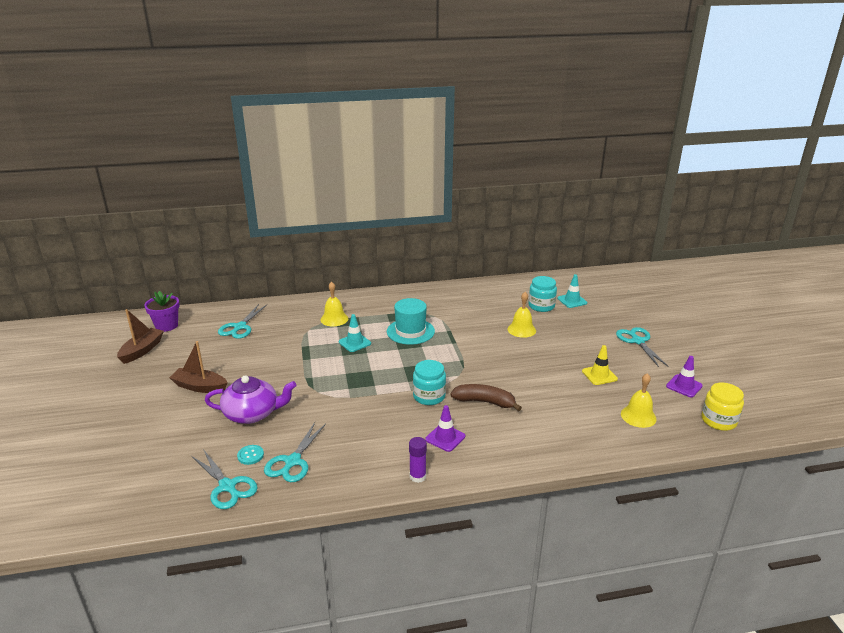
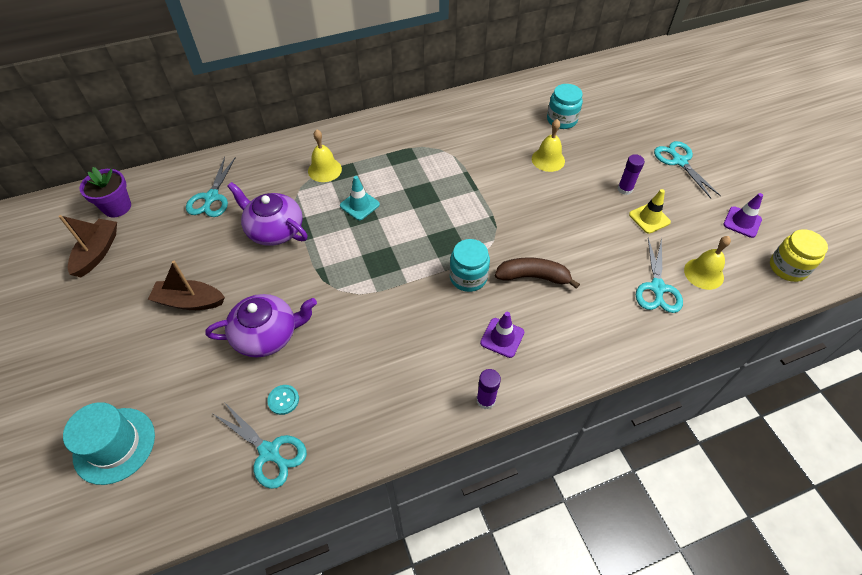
camera: 10 degrees left, 25 degrees up
(281, 351) = (274, 230): none -> purple teapot
(292, 462) = (336, 402): turquoise scissors -> turquoise scissors (657, 288)
(410, 331) = (421, 178): turquoise hat -> turquoise hat (114, 445)
(572, 301) = (594, 107): turquoise traffic cone -> none
(583, 354) = (625, 189): none -> purple glue stick

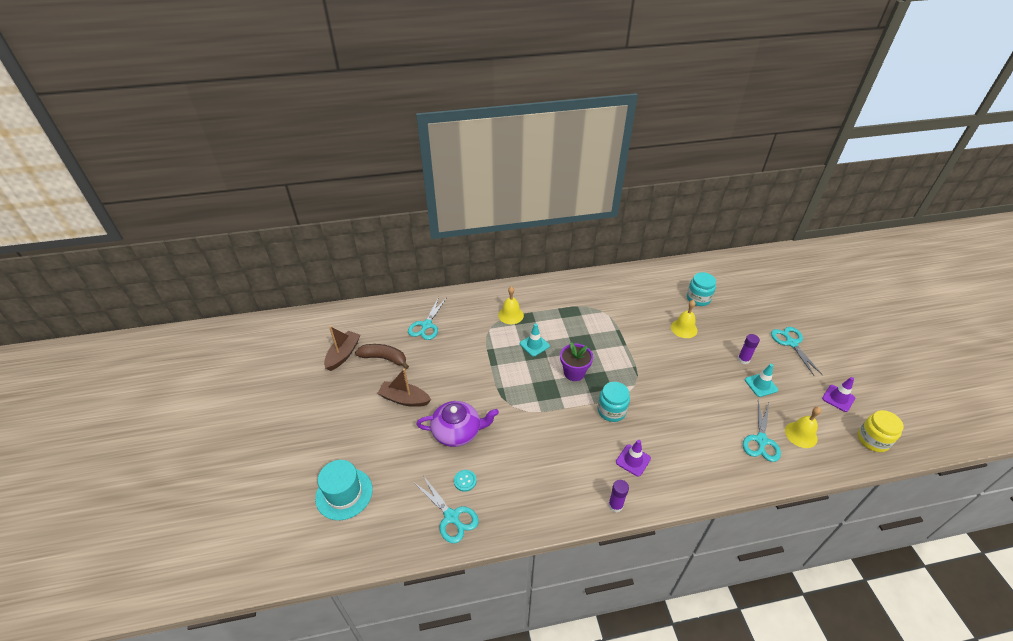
camera: 10 degrees right, 10 degrees down
(117, 207) = (359, 323): purple flower pot -> purple flower pot (574, 373)
(274, 230) = (470, 355): purple teapot -> none
(533, 277) = (662, 417): brown banana -> brown banana (384, 358)
(649, 218) = (761, 385): yellow traffic cone -> turquoise traffic cone

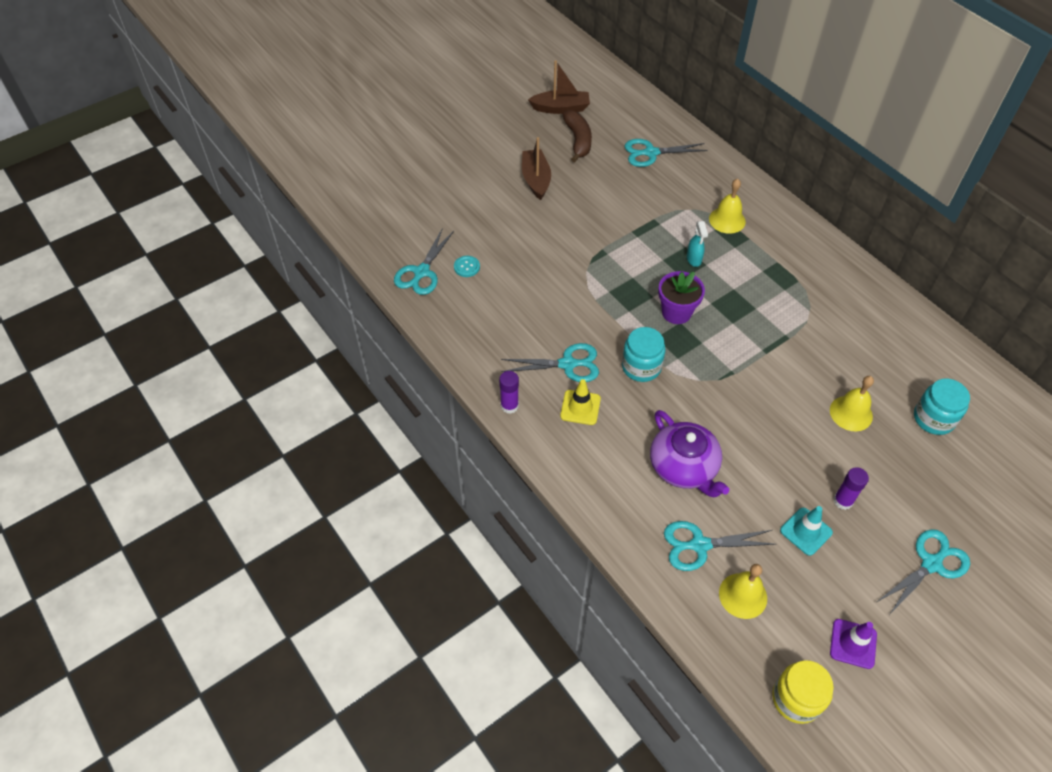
camera: 65 degrees right, 10 degrees up
(344, 493) = (403, 185): turquoise hat -> none
(457, 431) = (522, 238): purple teapot -> purple teapot (684, 467)
(534, 345) = (694, 259): turquoise traffic cone -> turquoise spray bottle
(592, 452) = (568, 364): none -> turquoise scissors
(633, 460) = (580, 407): purple traffic cone -> yellow traffic cone

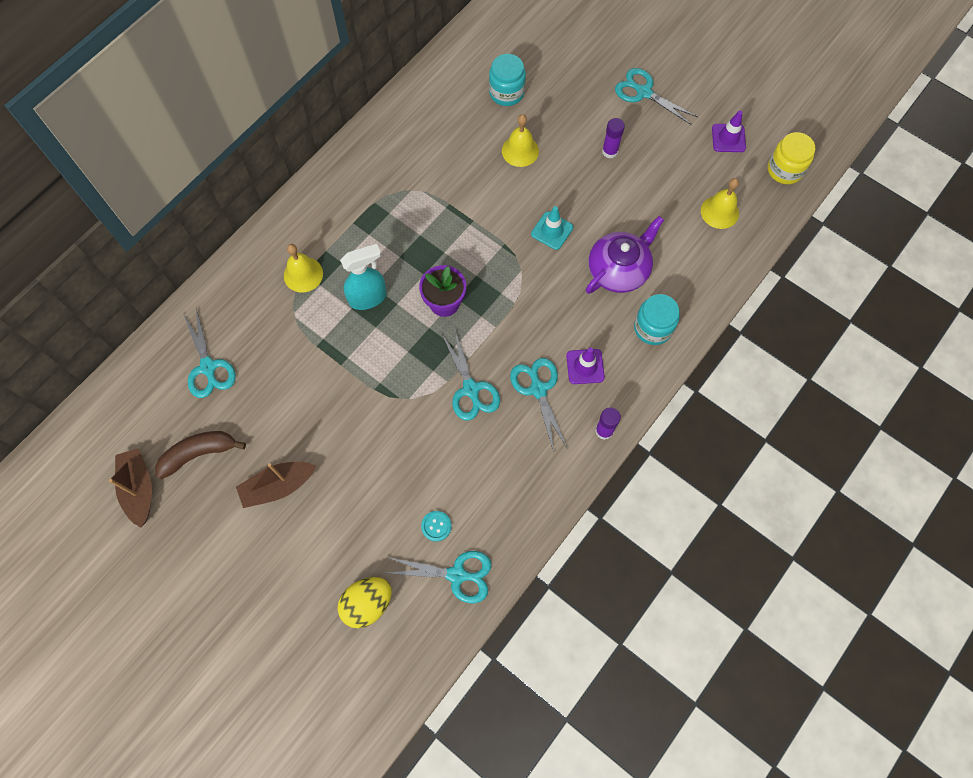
camera: 105 degrees left, 15 degrees up
(423, 216) = (367, 604): none -> yellow egg
(580, 407) = (585, 366): yellow traffic cone -> purple traffic cone
(641, 367) = (521, 322): turquoise jar -> turquoise jar (653, 328)
(694, 259) = (368, 297): turquoise spray bottle -> turquoise spray bottle, size x1.66
(699, 545) = (688, 247): turquoise scissors -> turquoise scissors (471, 389)
(806, 531) = (647, 174): turquoise traffic cone -> turquoise traffic cone (552, 231)

